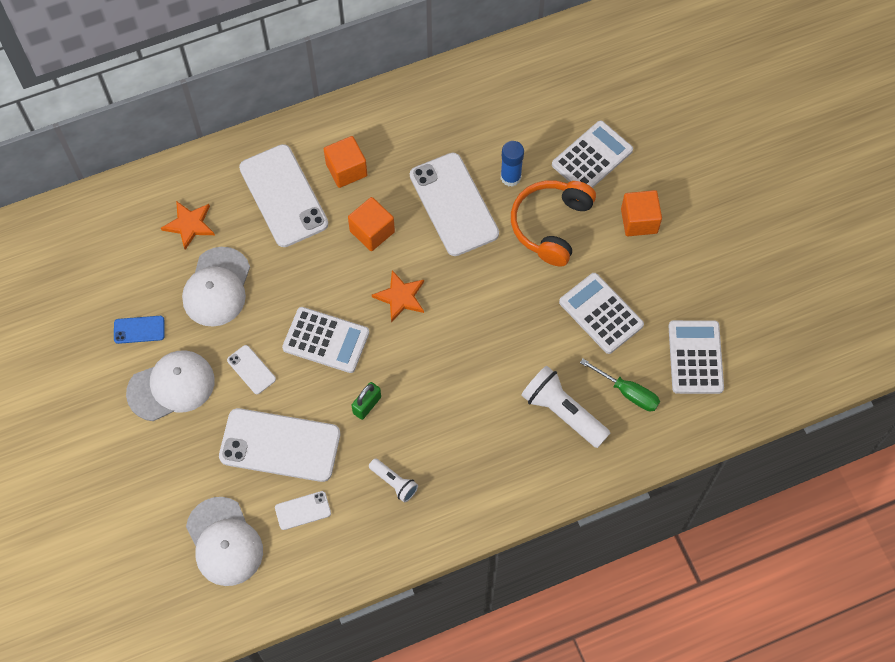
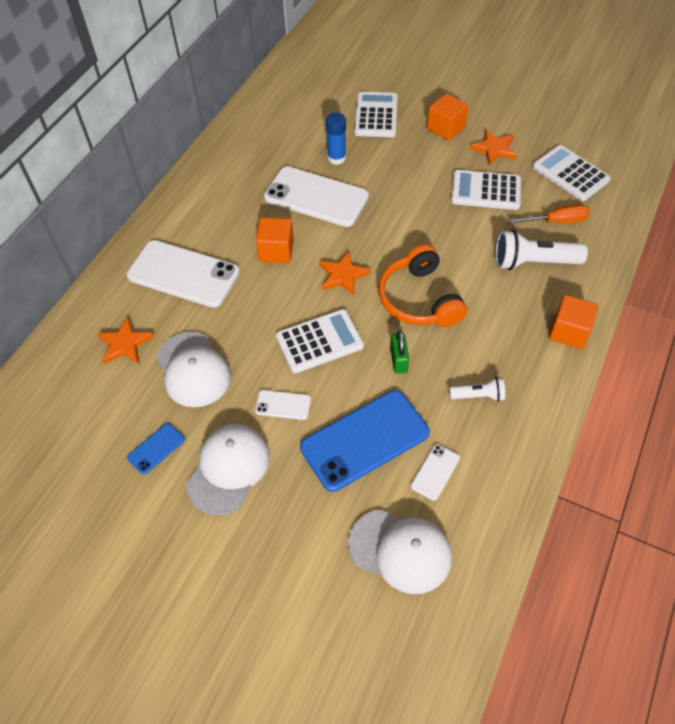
camera: 40 degrees left, 10 degrees down
(280, 445) = (364, 440): white phone -> blue phone
(346, 170) = (215, 227): orange cube -> orange cube (569, 332)
(551, 225) = (394, 166): orange headphones -> orange headphones (419, 299)
(627, 392) = (557, 221): green screwdriver -> orange screwdriver
(657, 277) = (494, 149): none -> orange star

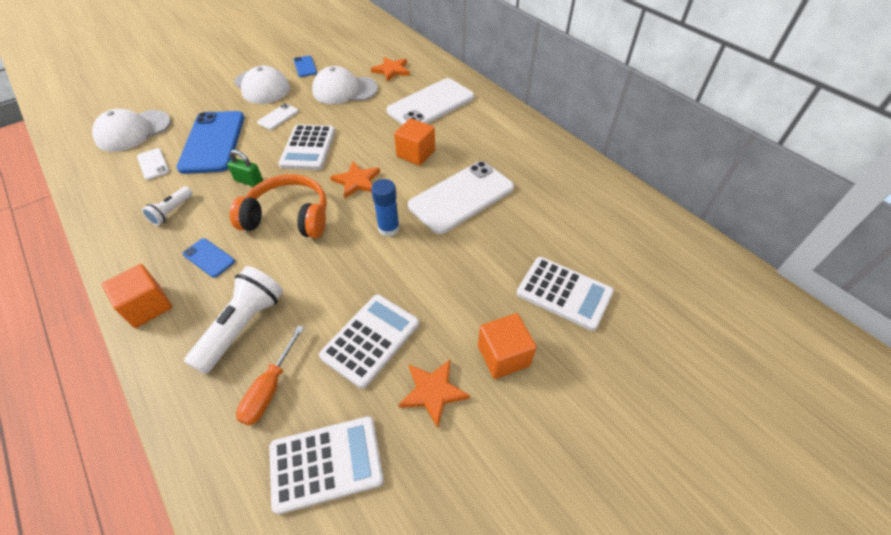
camera: 115 degrees right, 5 degrees down
(336, 158) = (508, 231): blue glue stick -> blue glue stick (389, 228)
(500, 326) = (209, 258): none -> blue phone

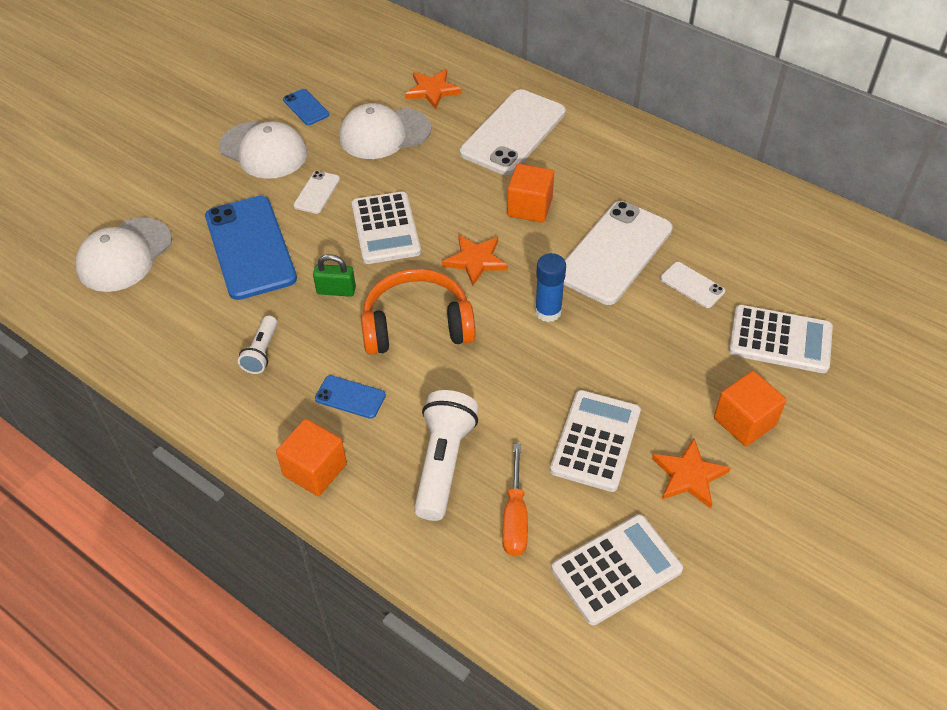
camera: 15 degrees left, 0 degrees up
(153, 164) = (189, 296): white phone -> white phone (692, 285)

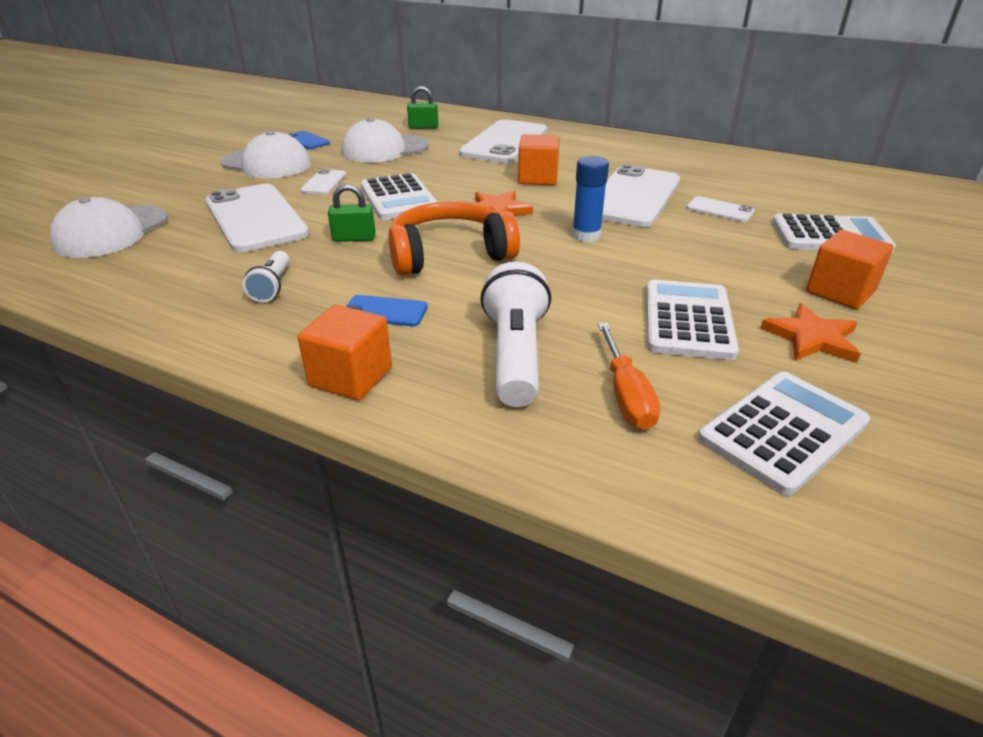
camera: 10 degrees left, 15 degrees down
(250, 247) = (256, 218): blue phone -> white phone
(432, 90) = (423, 127): orange star -> green padlock

